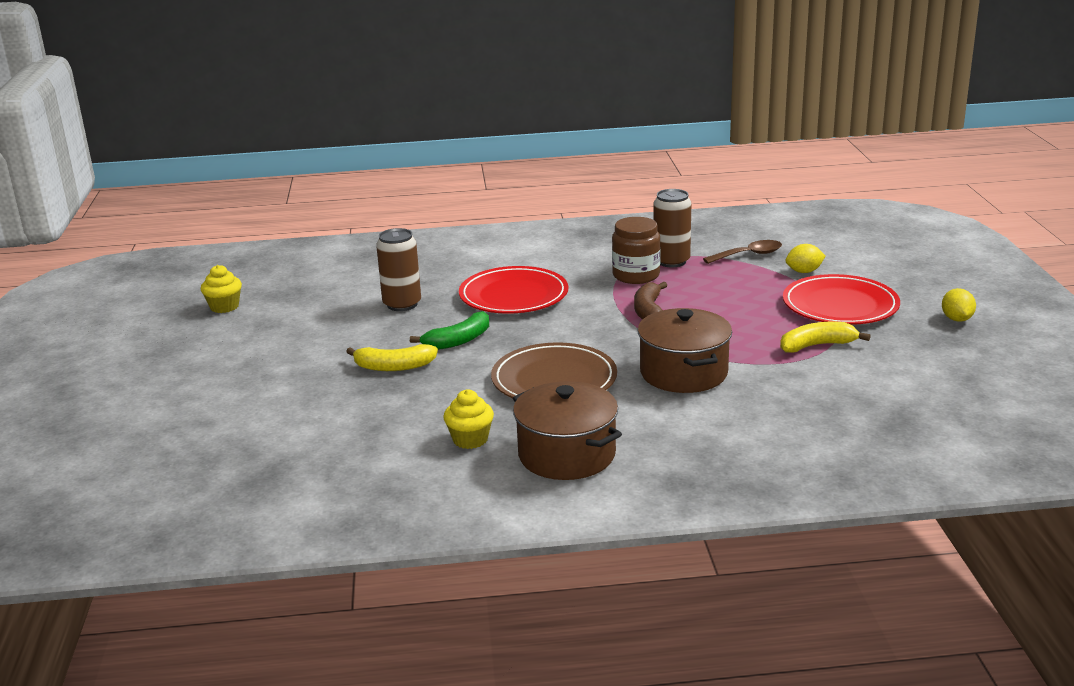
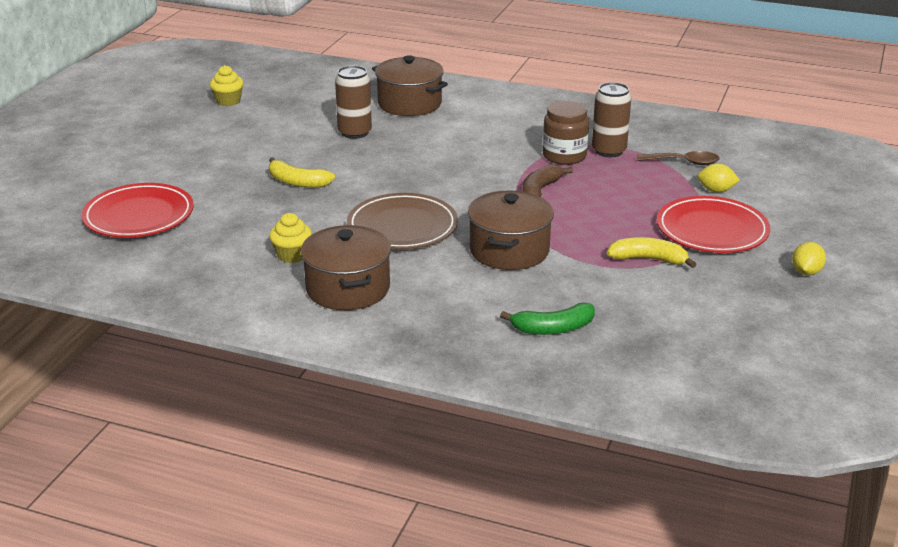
camera: 25 degrees right, 5 degrees up
(429, 264) = (409, 104): none -> brown pot
(458, 340) = (365, 174): green banana -> green banana (553, 328)
(513, 296) = (446, 148): red plate -> red plate (139, 216)

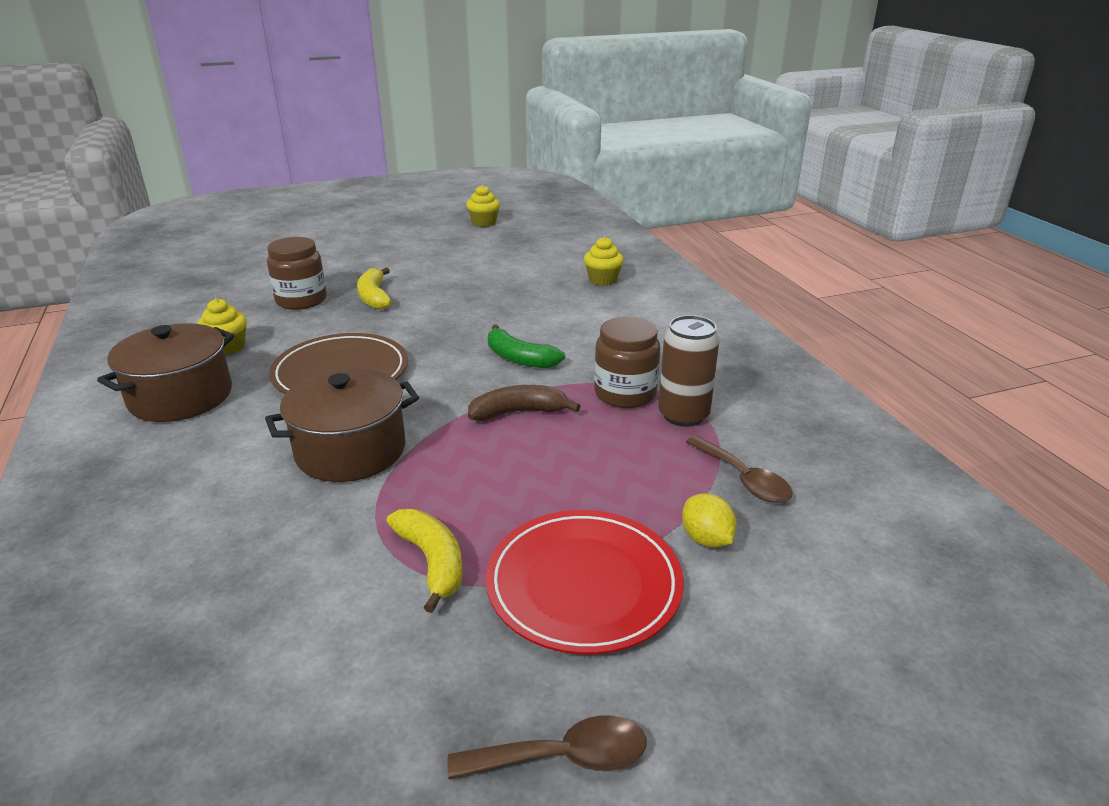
camera: 50 degrees right, 0 degrees up
(139, 216) = (242, 269): red plate -> none
(253, 209) = (301, 300): none -> brown jar
(355, 132) = (505, 282): brown can -> none
(409, 104) = (602, 280): brown pot -> yellow cupcake
(553, 328) = (174, 559): green banana -> green banana (519, 358)
(806, 272) = (563, 757): yellow lemon -> brown spoon

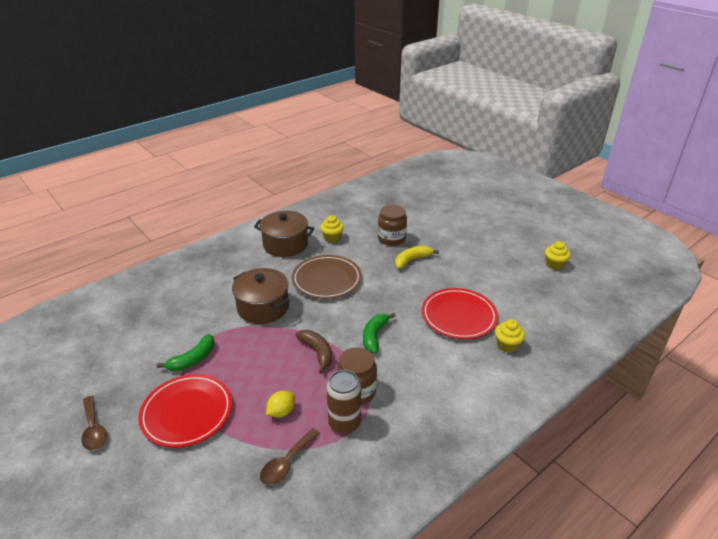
camera: 70 degrees right, 5 degrees up
(432, 562) = (193, 359): yellow banana -> green banana
(527, 294) = (459, 316): none -> red plate
(706, 539) = (228, 453): yellow lemon -> yellow lemon (281, 412)

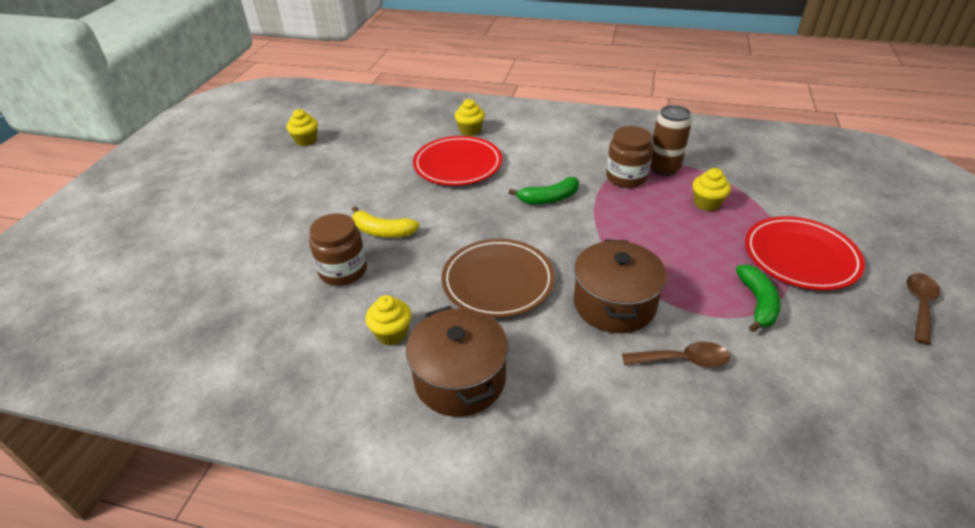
camera: 125 degrees left, 5 degrees up
(193, 359) = (757, 303): green banana -> green banana turned 90 degrees clockwise
(281, 412) = (706, 203): yellow lemon -> yellow cupcake
(287, 463) = (736, 175): brown spoon -> brown spoon (683, 360)
(317, 352) = (618, 221): brown banana -> none

